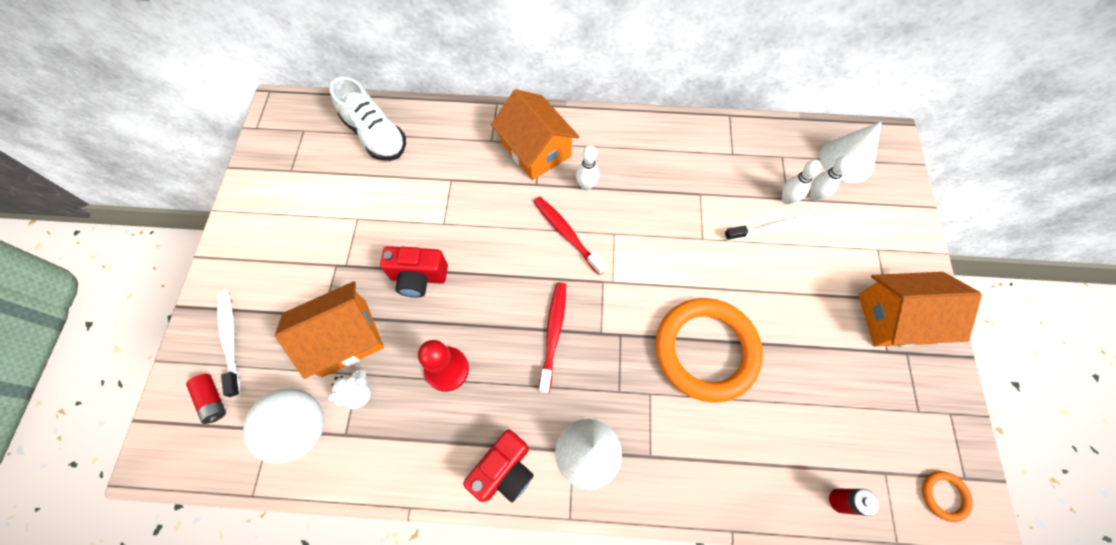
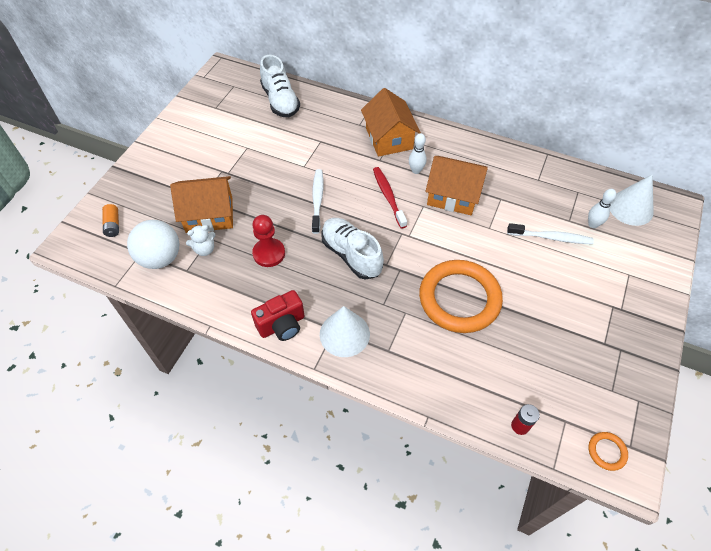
camera: 20 degrees right, 10 degrees down
(212, 400) = (113, 225): red battery -> orange battery
(230, 339) = (137, 194): white toothbrush -> white toothbrush (317, 200)
(418, 277) = (273, 194): red camera -> none
(553, 334) = (351, 255): red toothbrush -> white shoe
(787, 199) = (568, 221): white bowling pin -> none
(896, 318) = (622, 324): orange house -> orange house (453, 196)

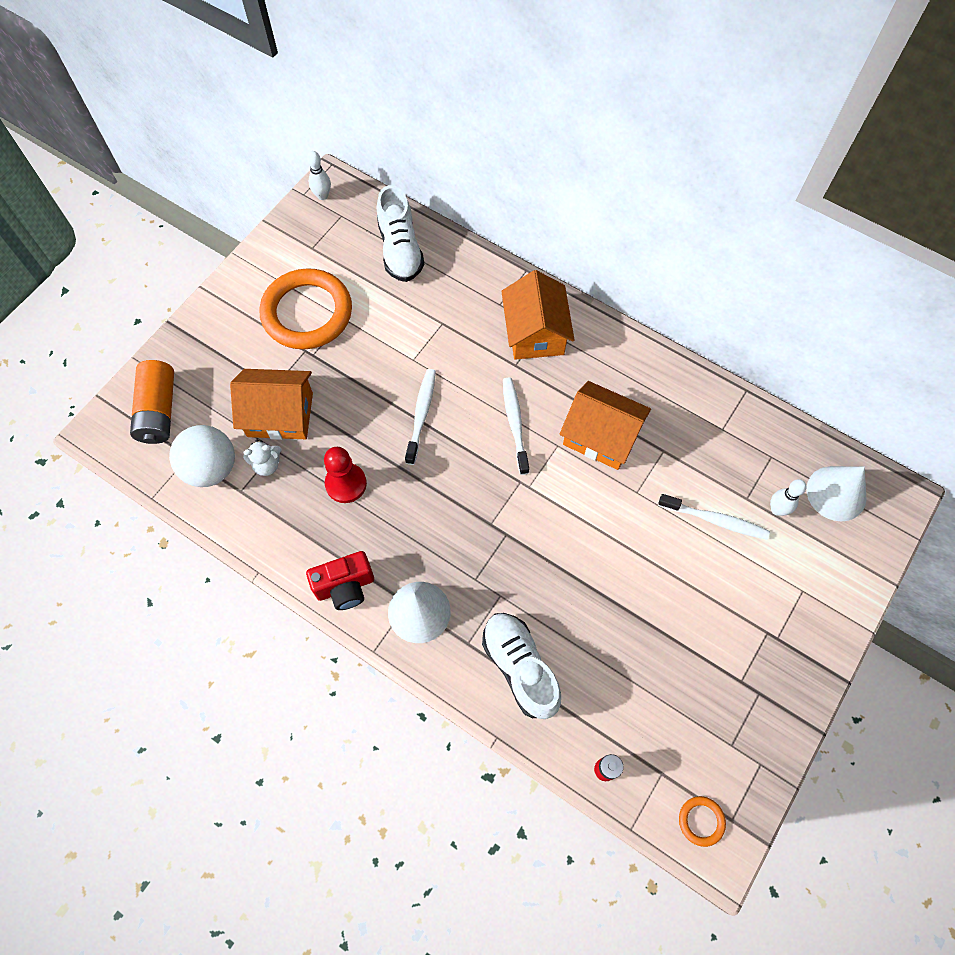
camera: 10 degrees right, 10 degrees up
(113, 225) = (158, 411): orange battery -> orange battery, size x1.91
(351, 255) = (449, 503): white shoe -> white shoe (520, 667)
(388, 197) = (515, 424): red toothbrush -> white toothbrush
(416, 170) = (560, 389): white bowling pin -> white bowling pin (322, 196)
(459, 299) = (572, 588): orange ring -> orange ring (307, 313)

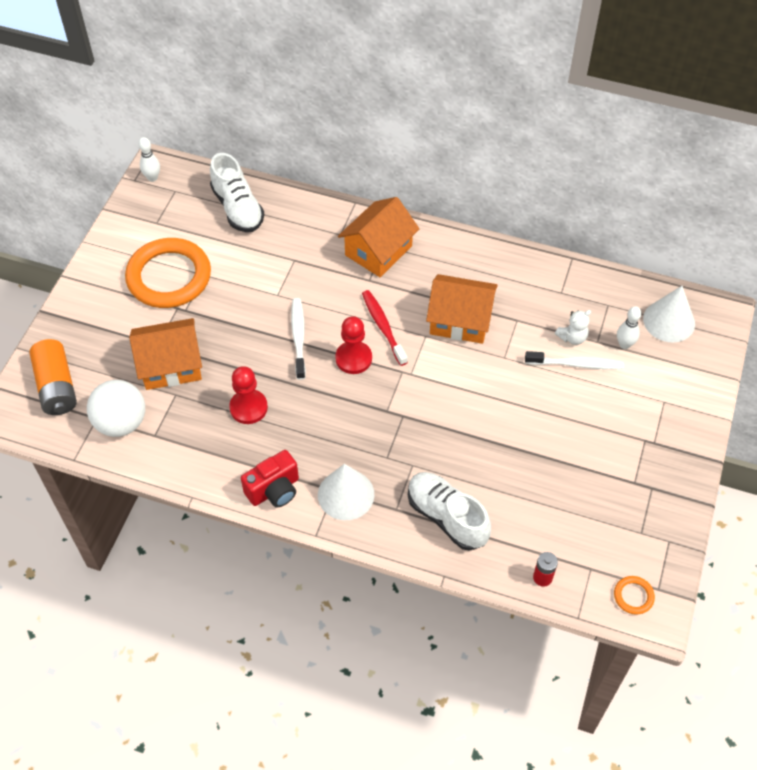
camera: 15 degrees left, 10 degrees down
(267, 465) = (172, 408): white teddy bear -> white teddy bear (572, 337)
(472, 453) = (353, 358): none -> red pawn
(515, 424) = (383, 327): white toothbrush -> red toothbrush
(535, 333) = (378, 250): orange house -> orange house turned 60 degrees clockwise

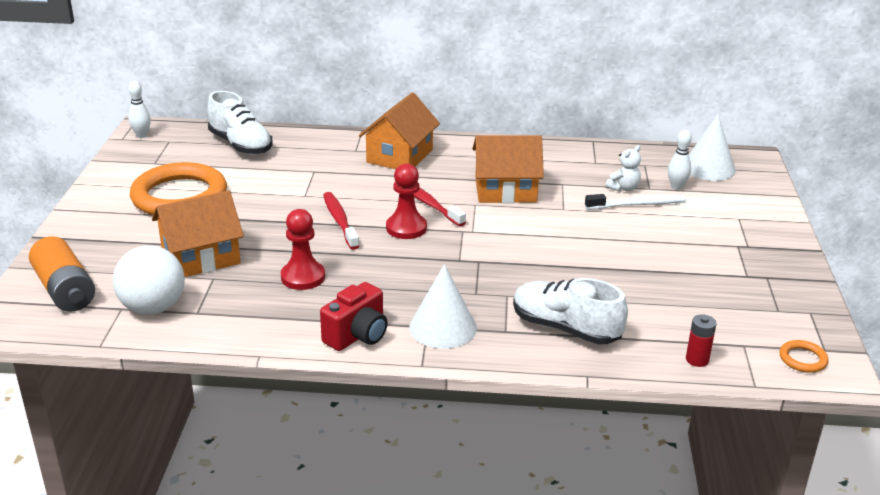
camera: 15 degrees left, 25 degrees down
(298, 338) = (340, 221): white toothbrush -> red toothbrush

